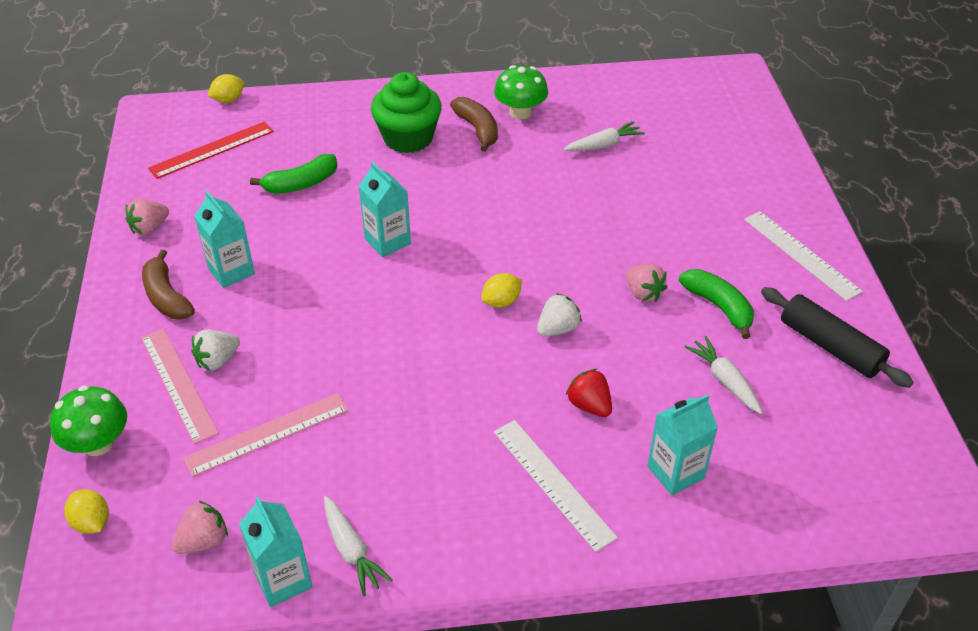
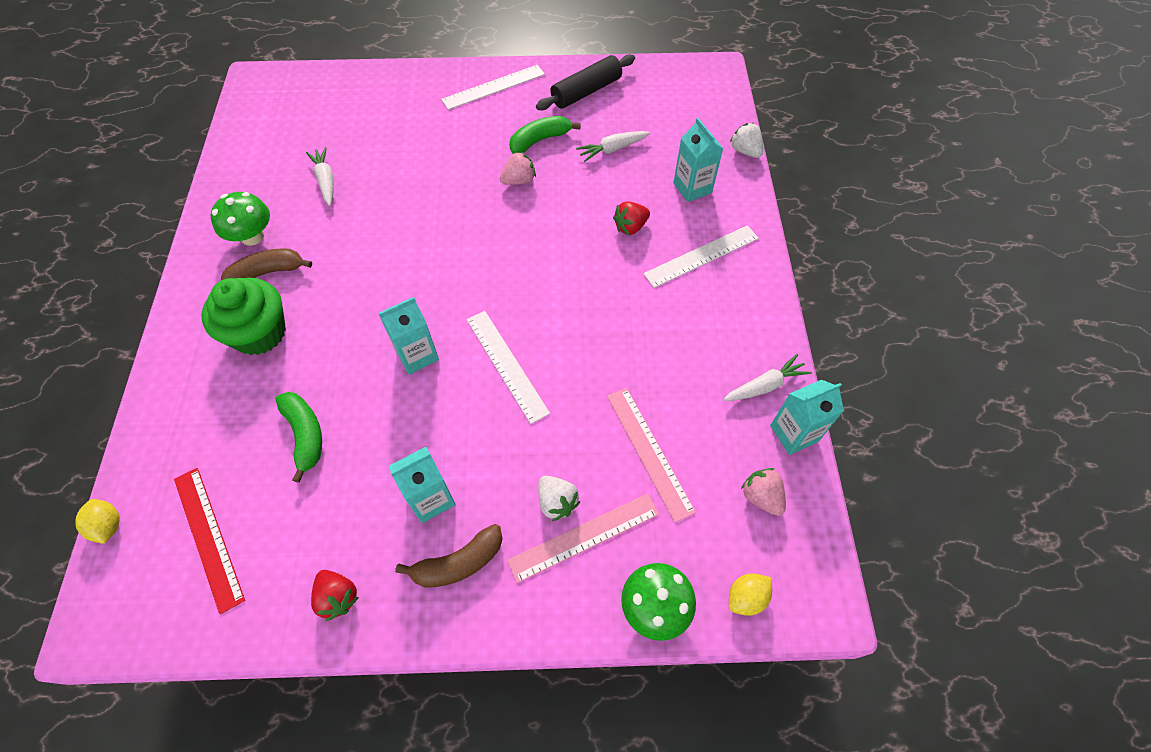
camera: 85 degrees left, 15 degrees up
(149, 228) = (338, 597): pink strawberry -> red strawberry
(377, 308) = (506, 365): none -> white ruler
(501, 302) = (513, 272): yellow lemon -> none
(557, 329) = (550, 237): white strawberry -> white strawberry (745, 151)

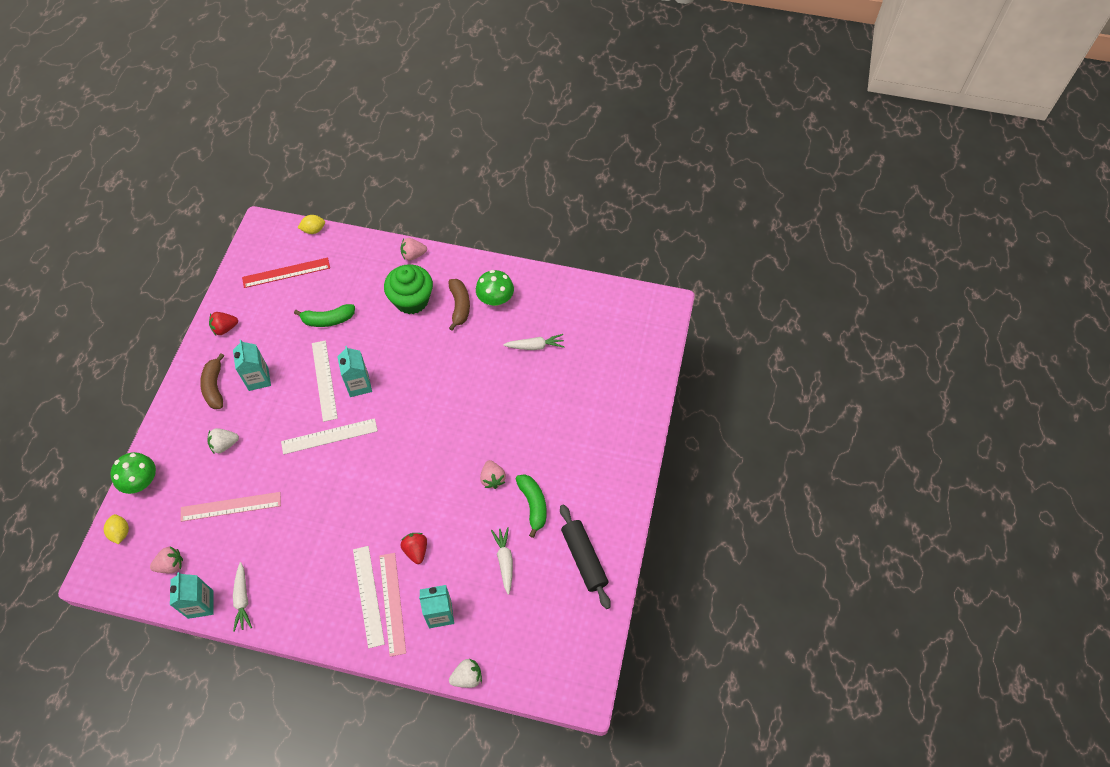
camera: 105 degrees right, 0 degrees up
(171, 355) = (413, 255): none -> pink strawberry
(493, 87) = (610, 481): white ruler -> white ruler (324, 380)
(584, 537) = (197, 454): pink ruler -> pink ruler (392, 603)

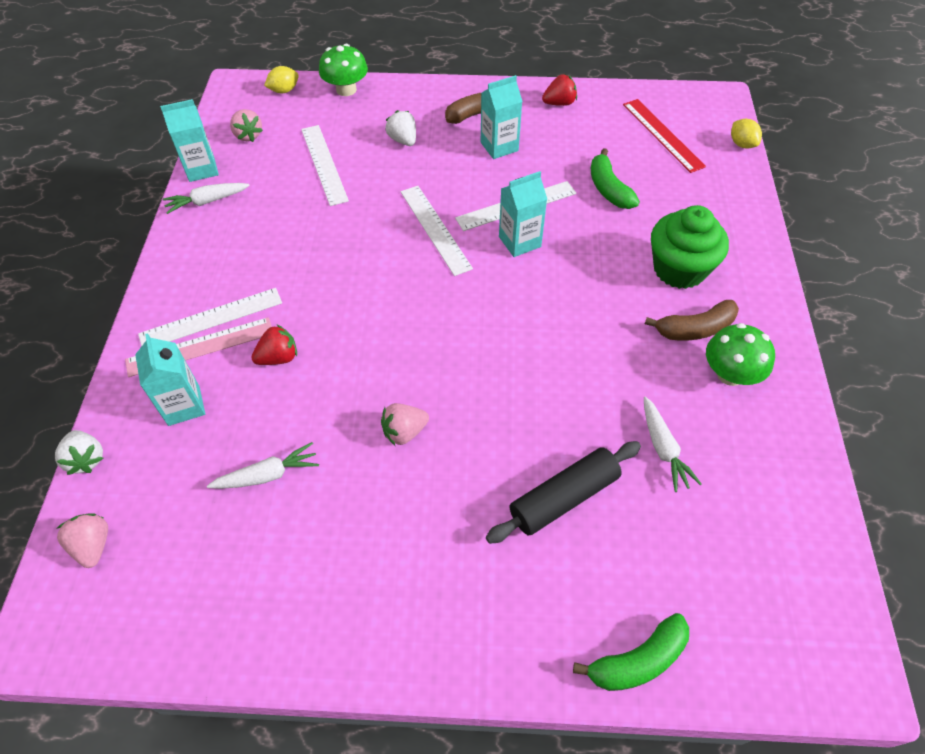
camera: 80 degrees right, 5 degrees down
(225, 328) = (559, 103): red strawberry -> red strawberry turned 105 degrees clockwise
(231, 506) = (324, 164): pink ruler -> white ruler
(413, 255) = (758, 255): pink strawberry -> pink strawberry (93, 545)
(533, 505) = (367, 499): green banana -> green banana (637, 661)
(584, 558) = (277, 599): black rolling pin -> black rolling pin (564, 498)

